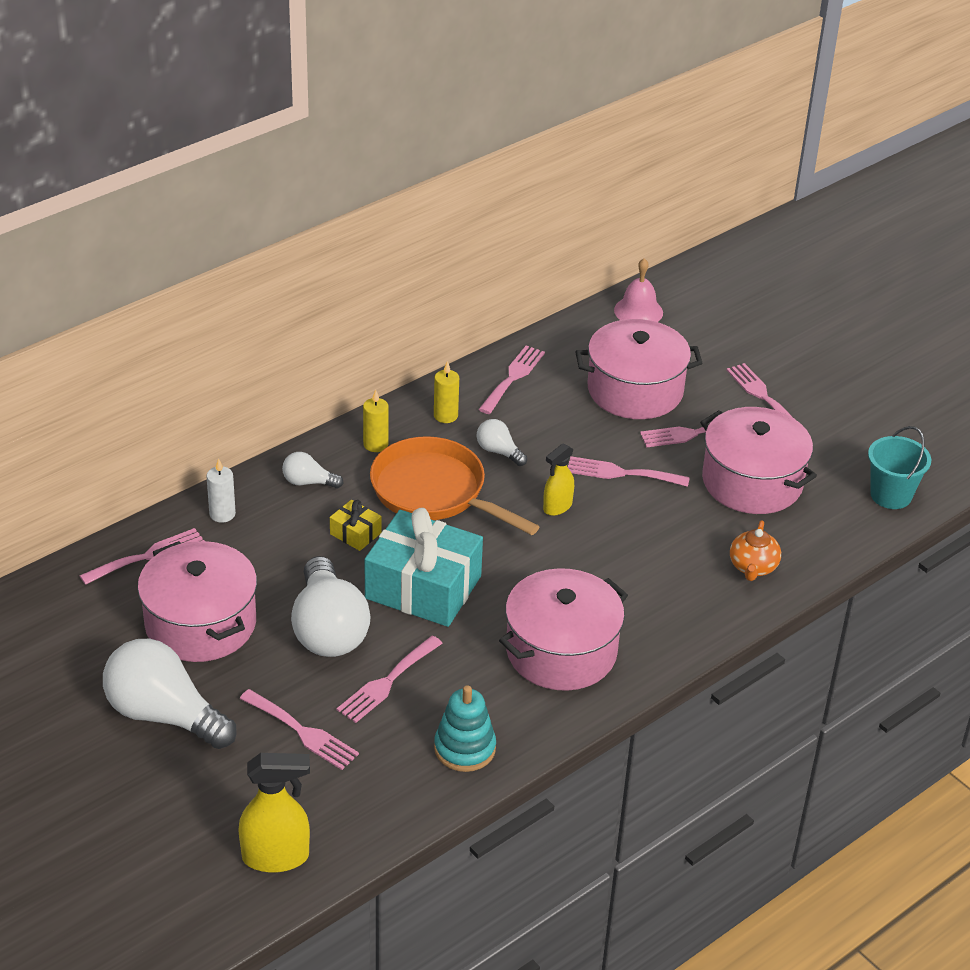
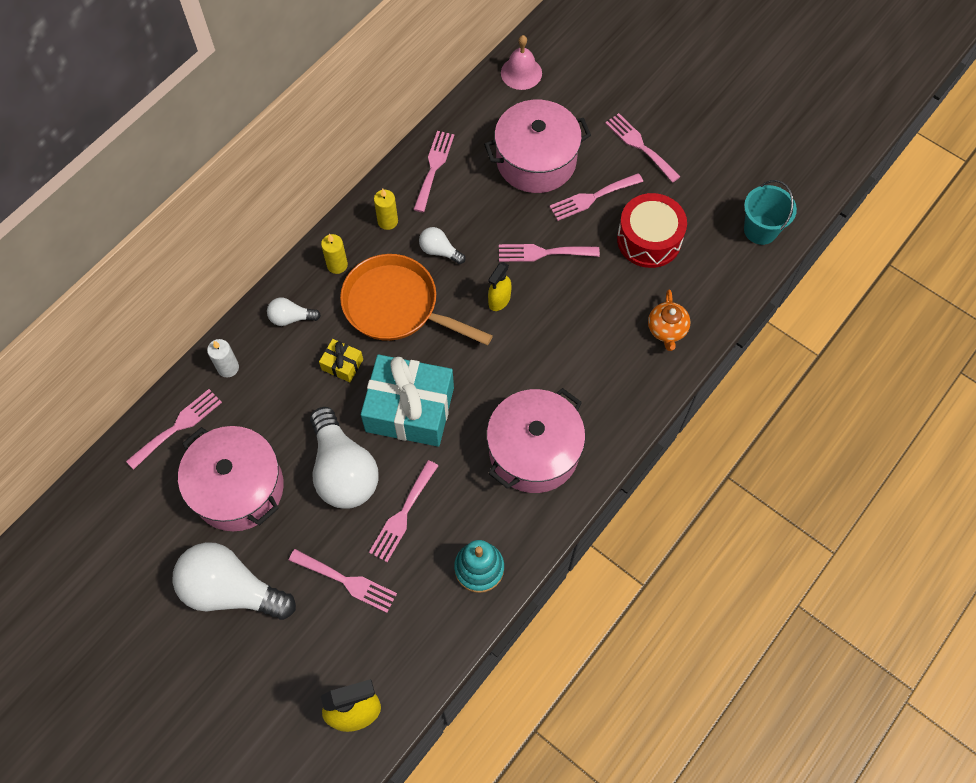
camera: 10 degrees left, 25 degrees up
(752, 482) = (649, 239): pink pot -> red drum

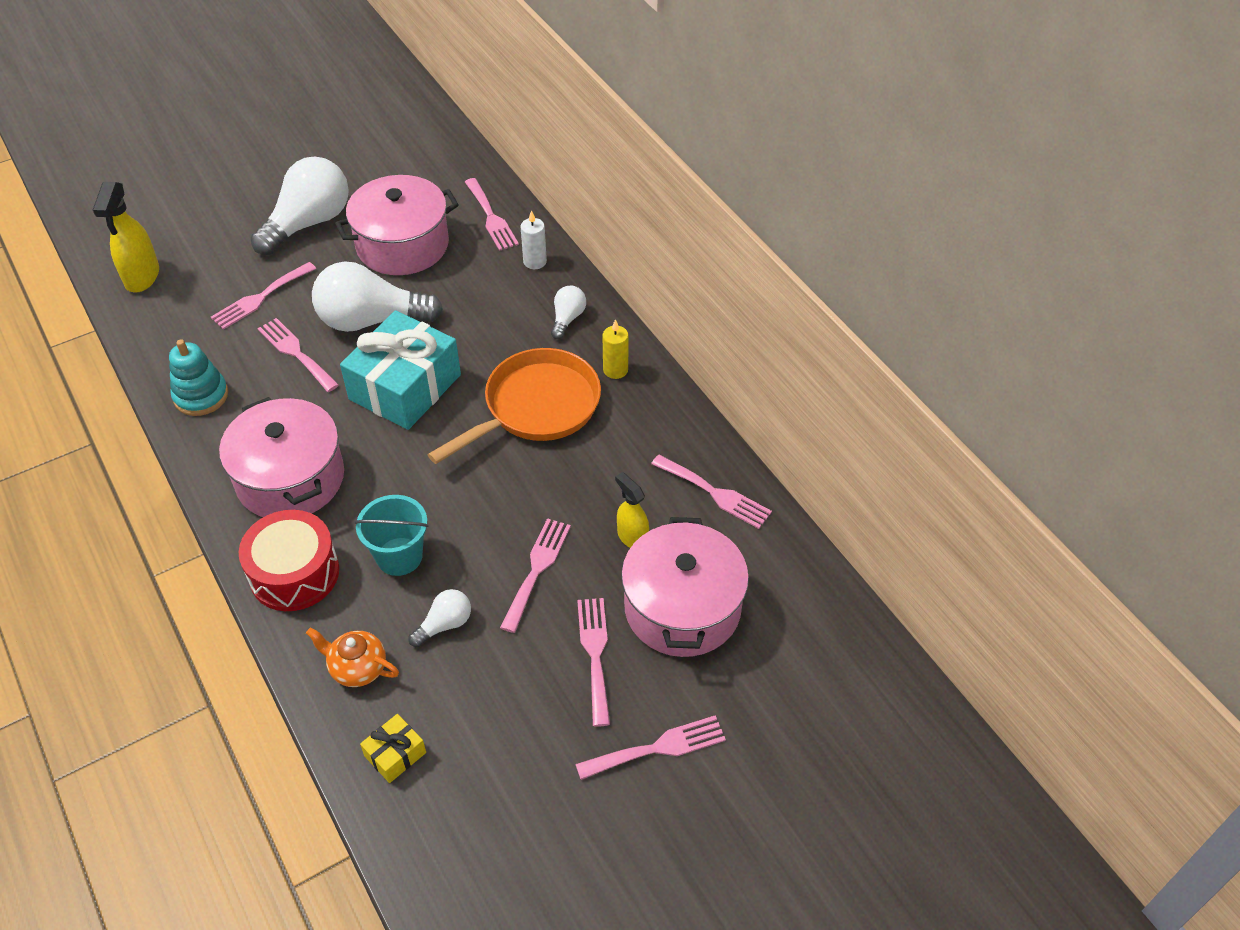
camera: 110 degrees right, 15 degrees down
(342, 364) = (489, 346): yellow gift -> yellow gift (395, 754)
(387, 221) = (654, 428): yellow candle -> none
(439, 251) = (590, 466): white light bulb -> white light bulb (444, 624)
(499, 300) = (494, 504): yellow spray bottle -> yellow spray bottle (632, 537)
(521, 73) = (842, 639): pink bell -> none
(649, 239) = (498, 699): red drum -> red drum (294, 573)
(760, 230) = (443, 856): turquoise bucket -> turquoise bucket (399, 556)

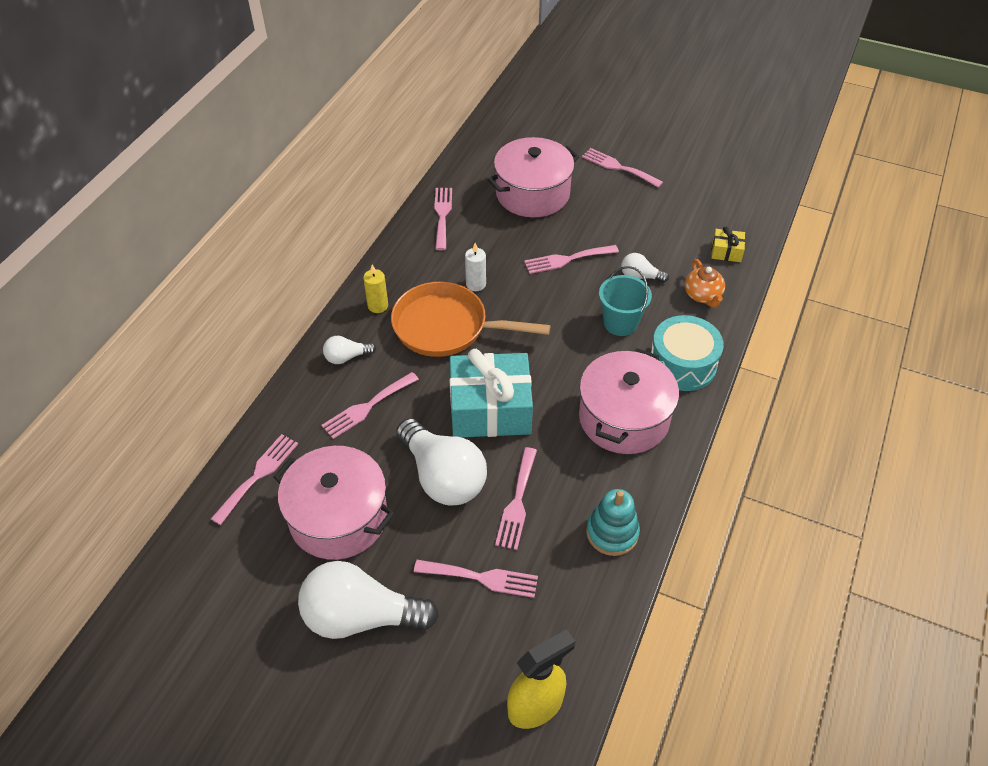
camera: 125 degrees left, 0 degrees up
(294, 573) = (682, 364): red drum -> turquoise drum
(535, 261) = (296, 412): white candle -> white candle (476, 284)
(595, 654) = (593, 211): pink fork -> pink fork (367, 407)
(632, 537) = (506, 233): yellow spray bottle -> none

